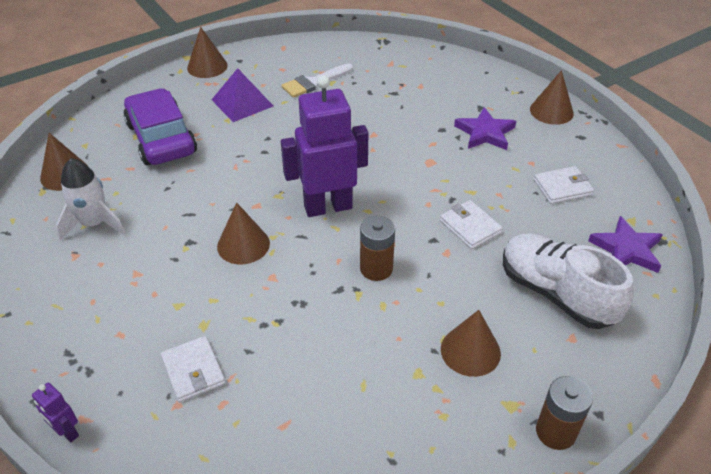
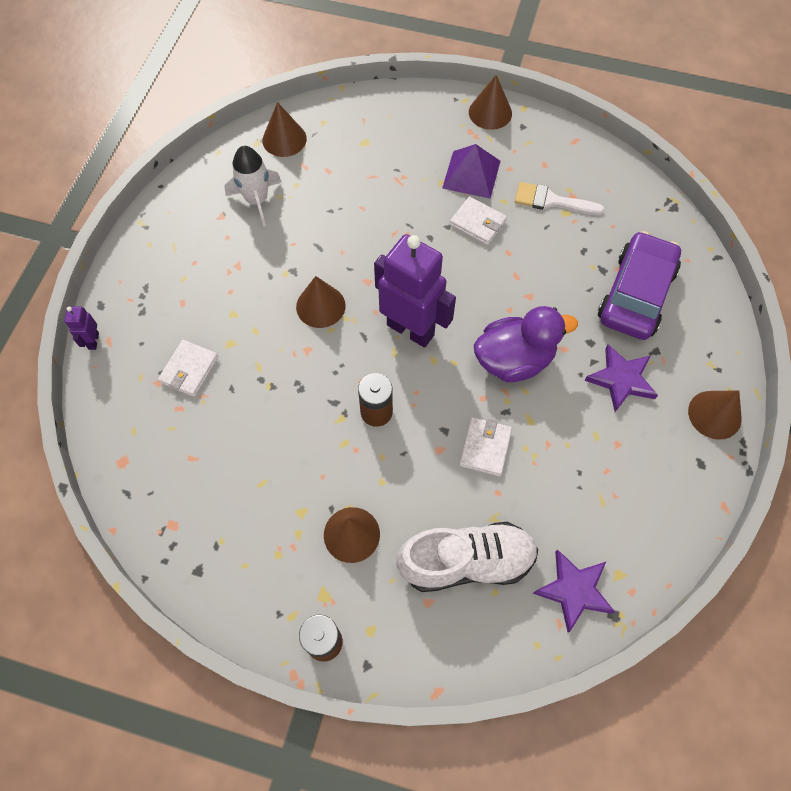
camera: 50 degrees right, 20 degrees up
(161, 138) = (376, 160): purple car -> purple car (635, 294)
(415, 171) = (514, 360): none -> purple duck
(556, 293) = (467, 562): white shoe -> white shoe turned 75 degrees clockwise
(562, 187) = (607, 490): white wallet -> white wallet (477, 223)

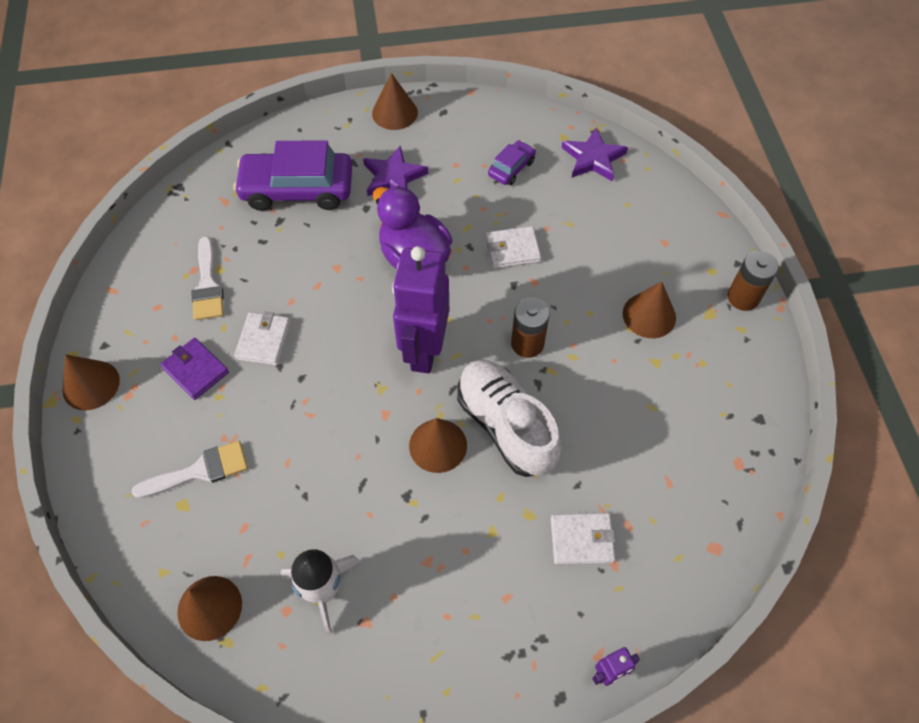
camera: 115 degrees left, 5 degrees down
(385, 157) = (200, 471): none -> white brush
(467, 562) = (617, 229): white shoe -> white shoe (505, 425)
(471, 174) = (196, 370): purple pyramid -> purple wallet
(592, 496) = (511, 168): none -> purple car

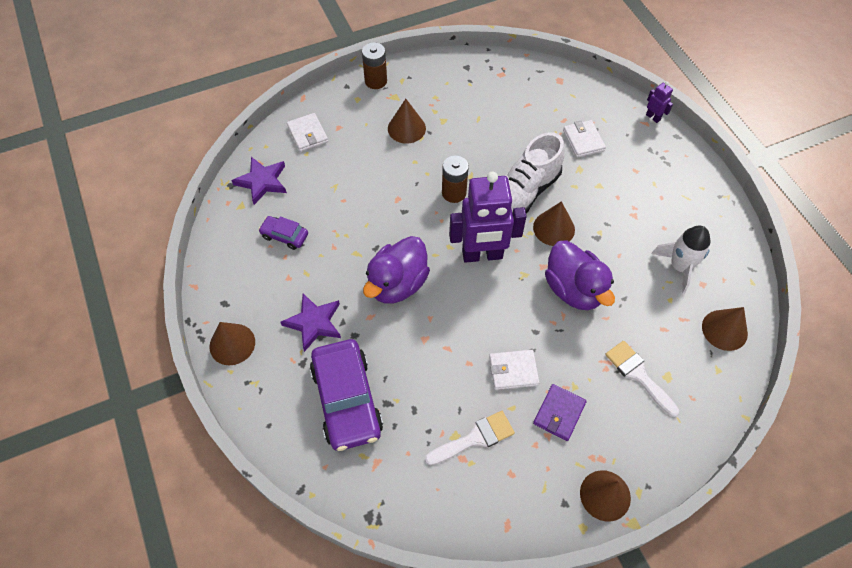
camera: 105 degrees left, 0 degrees up
(339, 439) = (574, 289): none -> purple duck
(512, 249) = (371, 218): white wallet -> white wallet (307, 134)

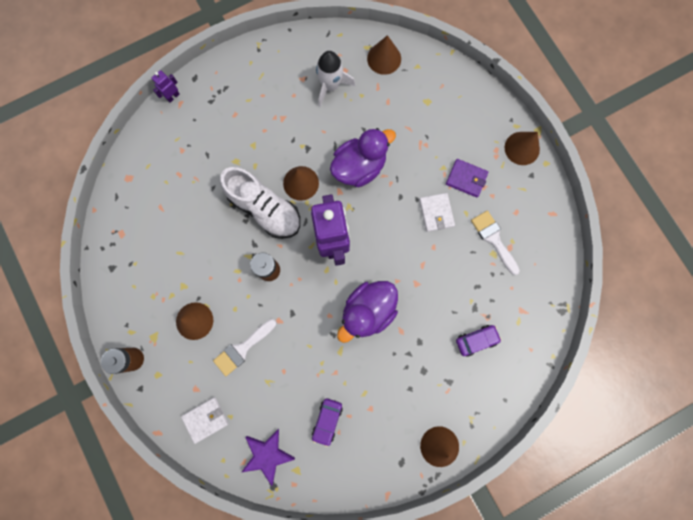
camera: 95 degrees left, 20 degrees up
(314, 323) = (412, 378): purple star -> none
(347, 400) = (476, 340): purple car -> purple car, size x0.49
(397, 284) = (368, 311): purple duck -> purple duck turned 105 degrees clockwise
(583, 140) = (203, 157): white wallet -> none
(638, 375) = (428, 122): white brush -> white brush (242, 348)

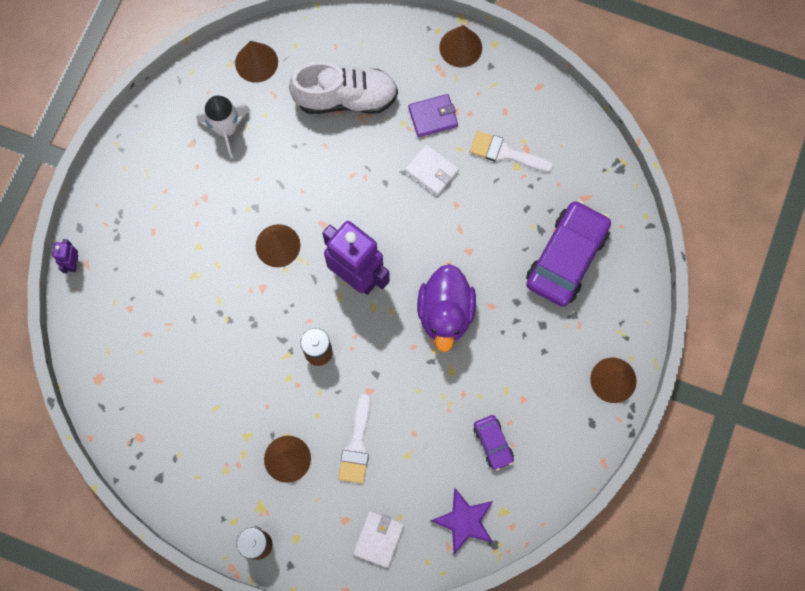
camera: 40 degrees left, 5 degrees down
(265, 209) = (264, 298): white shoe -> white shoe (346, 98)
(359, 167) = (322, 185): purple duck -> none
(476, 340) = (566, 258): purple car -> purple car, size x2.06

